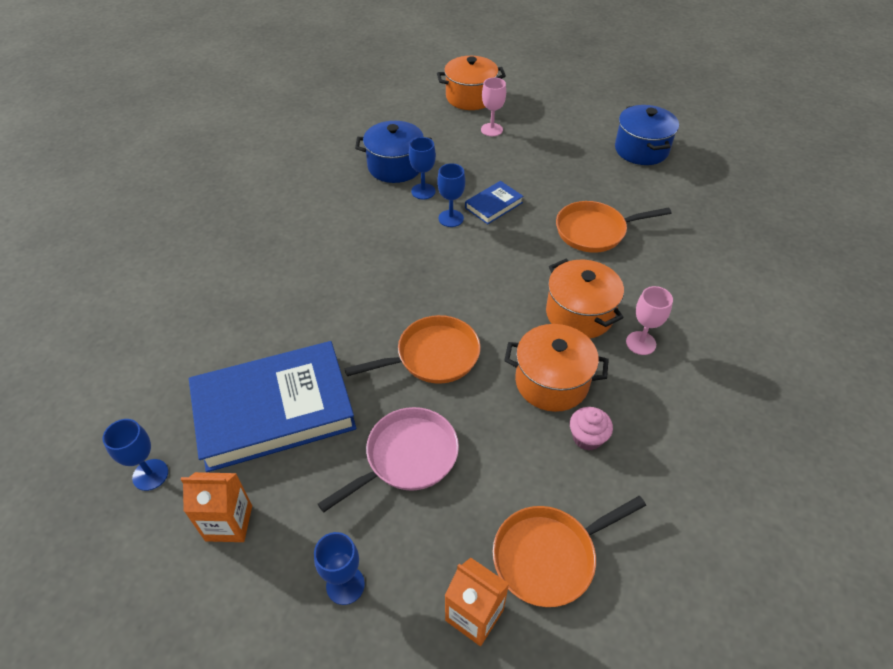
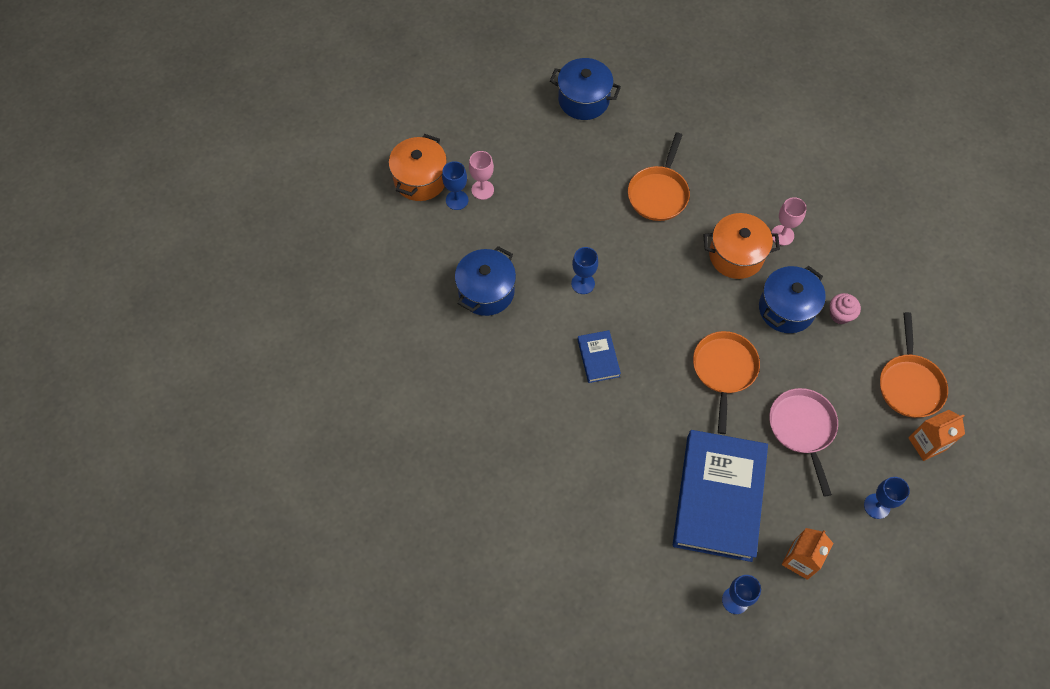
camera: 60 degrees left, 15 degrees up
(423, 191) = (535, 286): blue goblet -> blue goblet (457, 200)
(493, 205) = (586, 244): blue book -> blue book (598, 358)
(551, 382) = (786, 309): orange pot -> blue pot

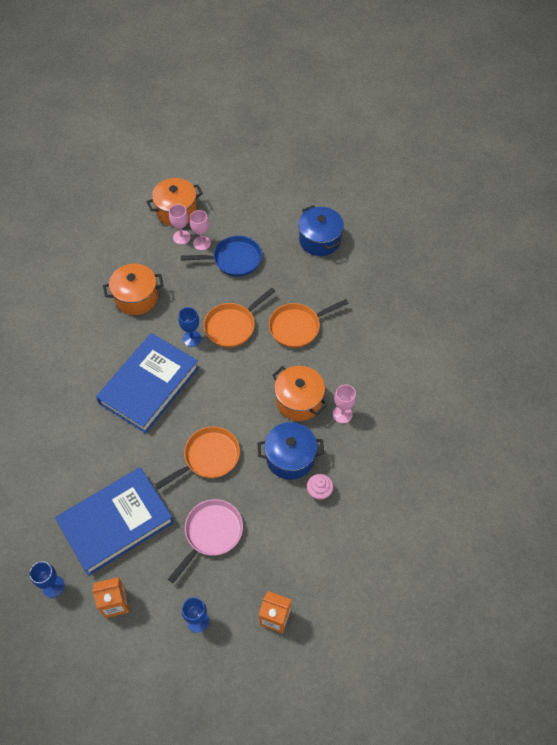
camera: 45 degrees right, 5 degrees down
(457, 200) = (181, 237): blue goblet -> pink goblet
(486, 291) = (136, 297): blue pot -> orange pot
(530, 180) = (234, 259): none -> blue pan
(598, 358) = (149, 385): blue book -> blue book, size x2.27
(909, 384) = (310, 573): orange pan -> orange pan (232, 326)

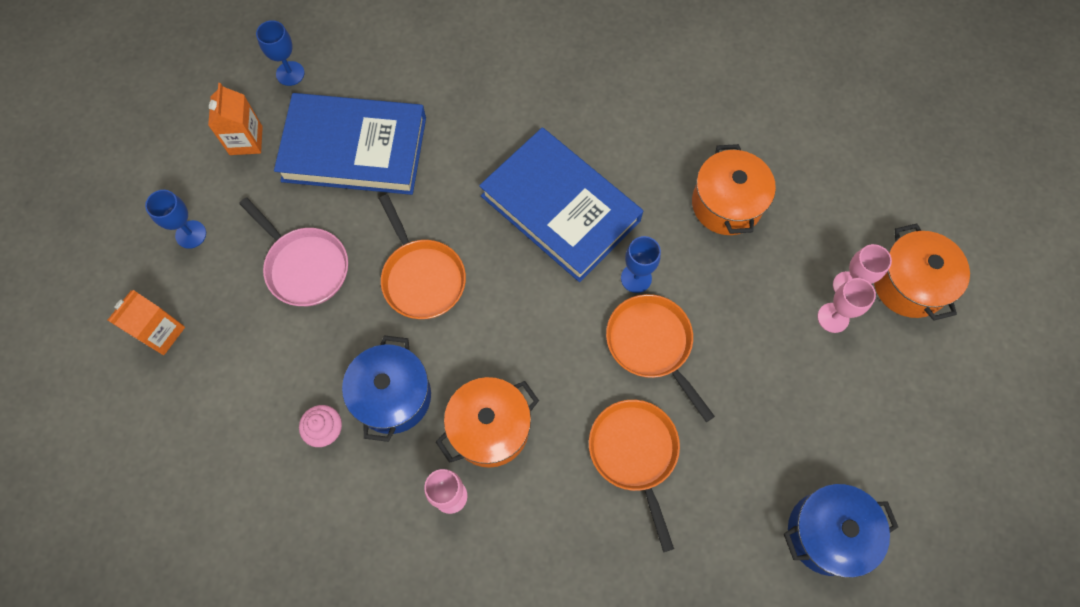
camera: 100 degrees right, 10 degrees up
(116, 522) = (354, 149): blue book -> blue book turned 60 degrees counterclockwise
(234, 259) = (792, 367): blue pan -> none

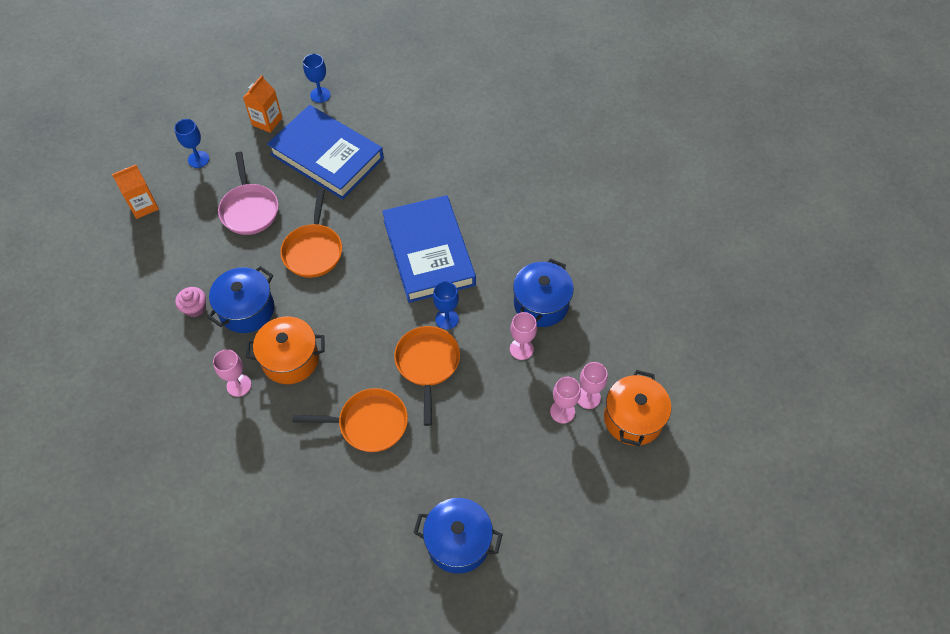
camera: 30 degrees right, 10 degrees down
(635, 454) = (368, 423): orange pan -> orange pan turned 75 degrees clockwise
(726, 204) = (541, 304): orange pot -> blue pot
(741, 269) = (521, 349): none -> pink goblet

